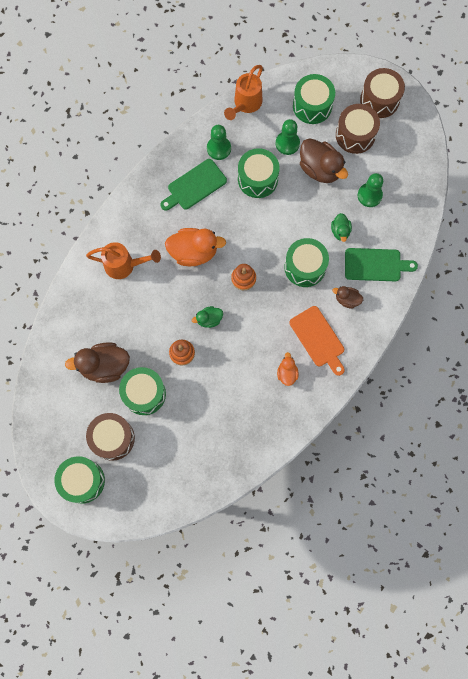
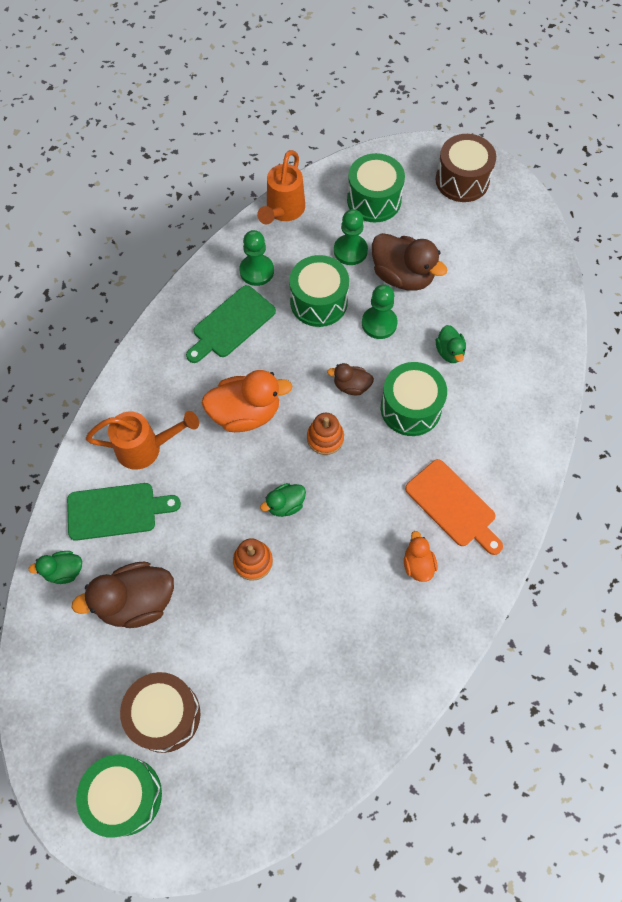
camera: 10 degrees left, 10 degrees down
(62, 338) = (64, 571): none -> green duck
(144, 393) = (205, 634): green drum -> none
(347, 299) = (481, 443): brown duck -> brown duck (351, 386)
(355, 135) = (440, 227): brown drum -> none
(369, 195) = (478, 299): green pawn -> green pawn (379, 323)
(375, 265) = (510, 389): green cutting board -> green cutting board (116, 511)

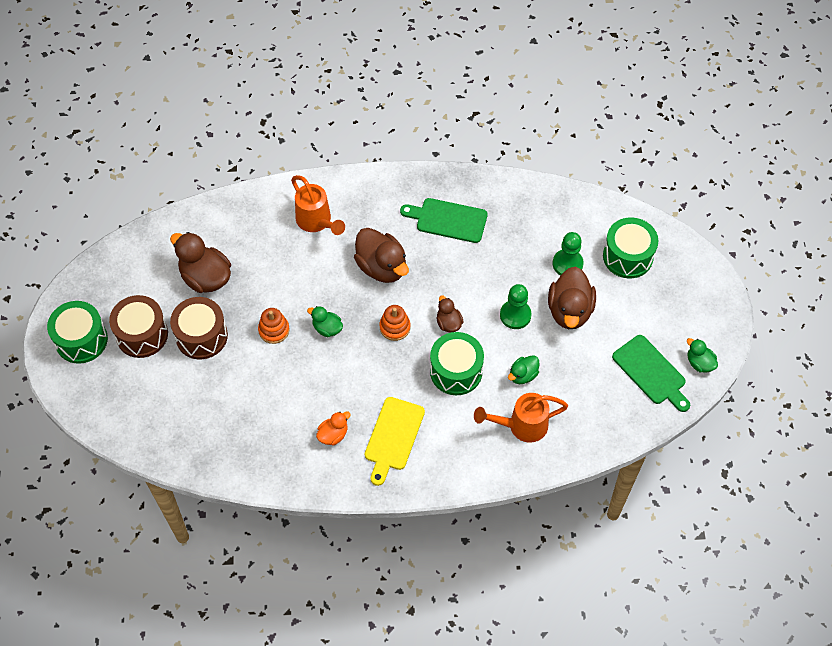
camera: 60 degrees right, 5 degrees down
(64, 571) = (202, 225): green duck -> green duck (699, 363)
(116, 511) = (261, 230): green cutting board -> green cutting board (651, 372)
(245, 413) = (382, 267): orange duck -> brown duck
(256, 271) = (504, 212): green pawn -> none
(283, 211) = (571, 201): orange watering can -> orange watering can (521, 426)
(318, 302) = (506, 266): green drum -> none
(453, 506) = (393, 437): orange cutting board -> yellow cutting board
(462, 180) = (695, 309): brown drum -> brown drum (201, 336)

